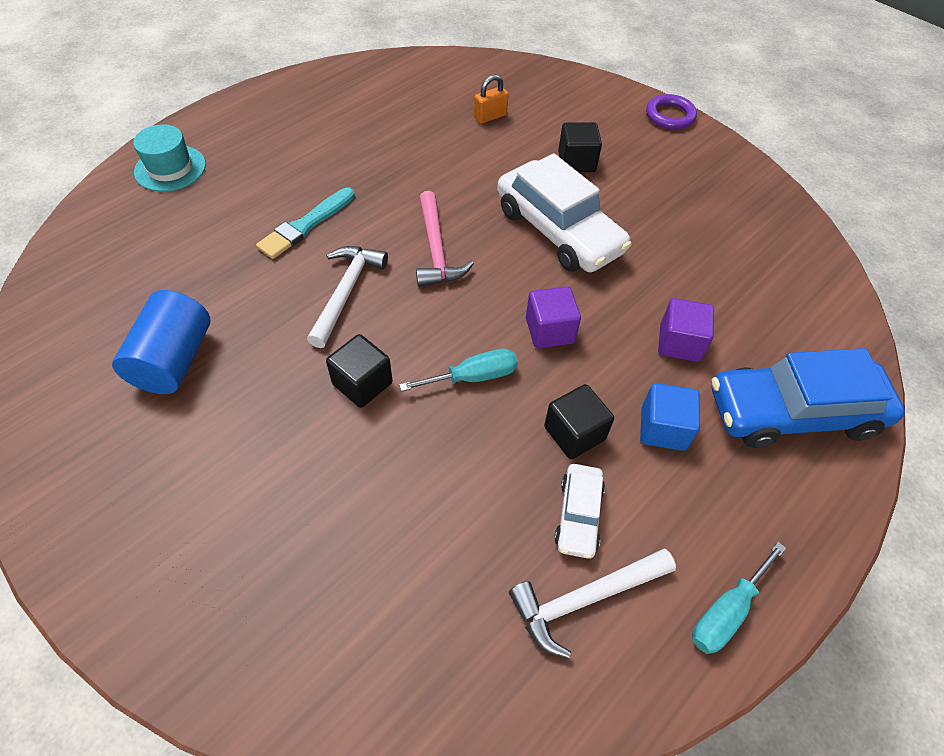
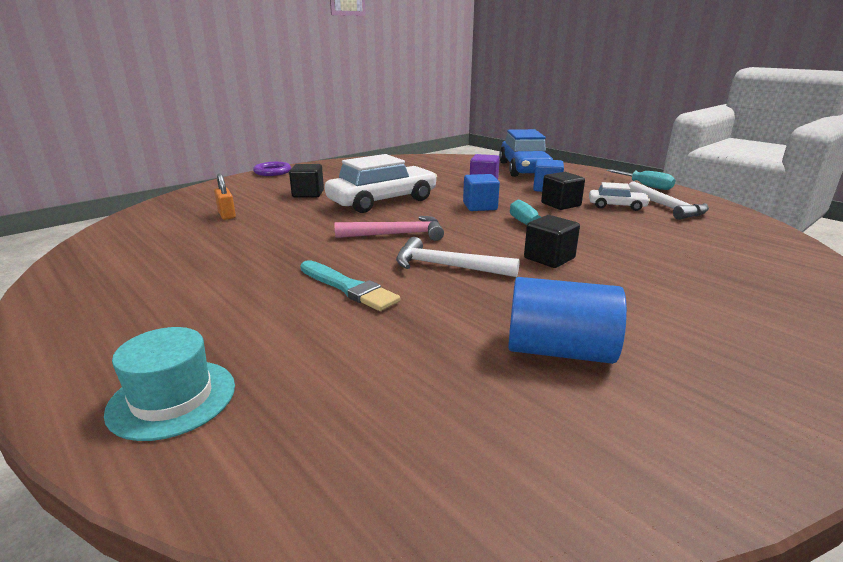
camera: 85 degrees left, 30 degrees down
(549, 330) = (480, 206): purple cube -> blue cube

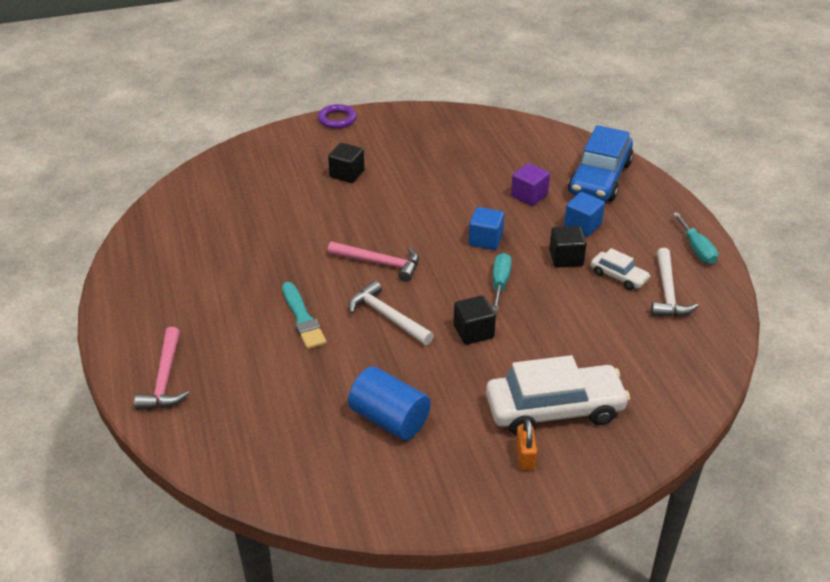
camera: 25 degrees right, 15 degrees up
(172, 398) = (165, 379): turquoise hat -> pink hammer
(227, 215) = (263, 193): orange padlock -> orange padlock (525, 457)
(382, 201) = (405, 205): white car -> white car (554, 409)

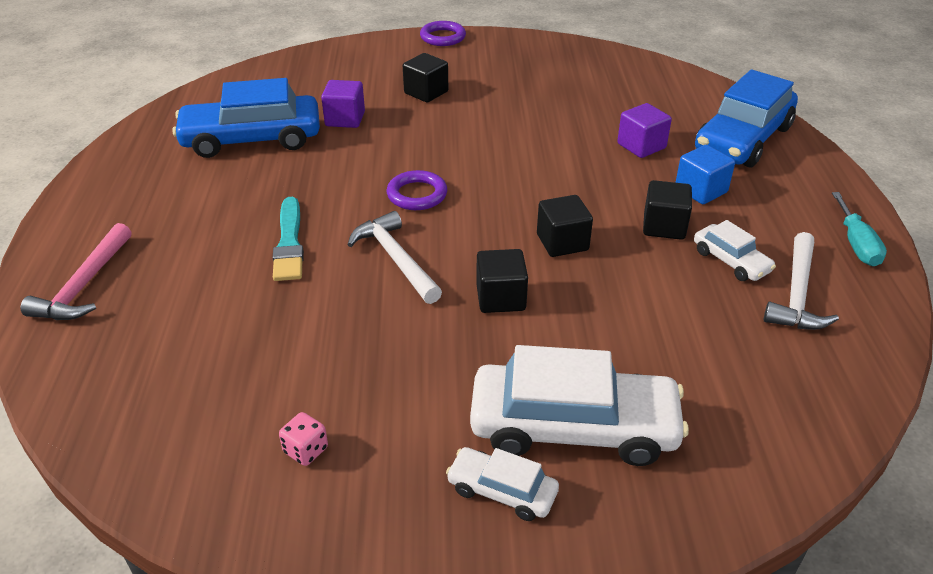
camera: 15 degrees right, 0 degrees up
(227, 238) = (252, 139): none -> blue car
(293, 208) = (345, 119): none -> purple cube
(379, 263) = (417, 194): pink hammer -> purple ring
(389, 419) = (334, 393): blue cylinder -> none
(389, 459) = (306, 450): none -> pink dice
(485, 240) = (564, 188): blue cube -> none
(500, 283) = (562, 242): turquoise screwdriver -> black cube
(525, 457) = (502, 491): orange padlock -> white car

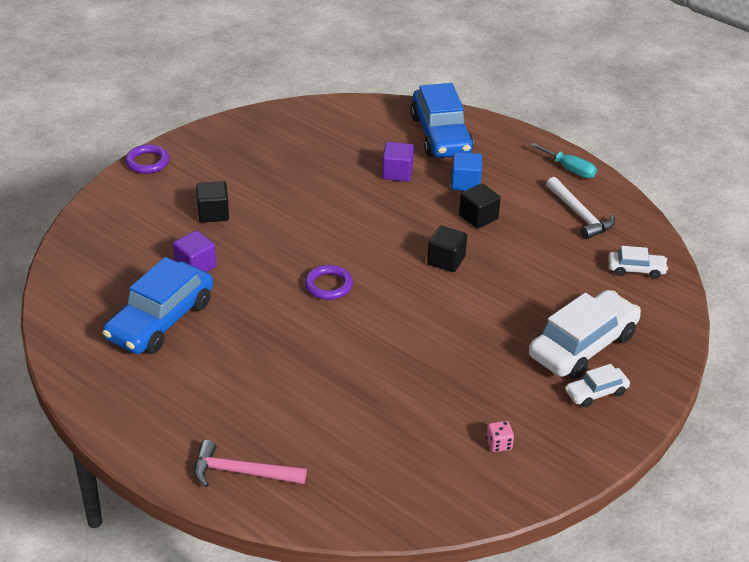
camera: 50 degrees left, 0 degrees up
(84, 285) = (241, 472): pink hammer -> pink hammer turned 135 degrees clockwise
(289, 243) = (310, 363): turquoise brush -> none
(396, 259) = (381, 329): white hammer -> none
(500, 298) = (464, 311): black cube -> none
(731, 261) = (532, 216): white car -> white car (636, 269)

